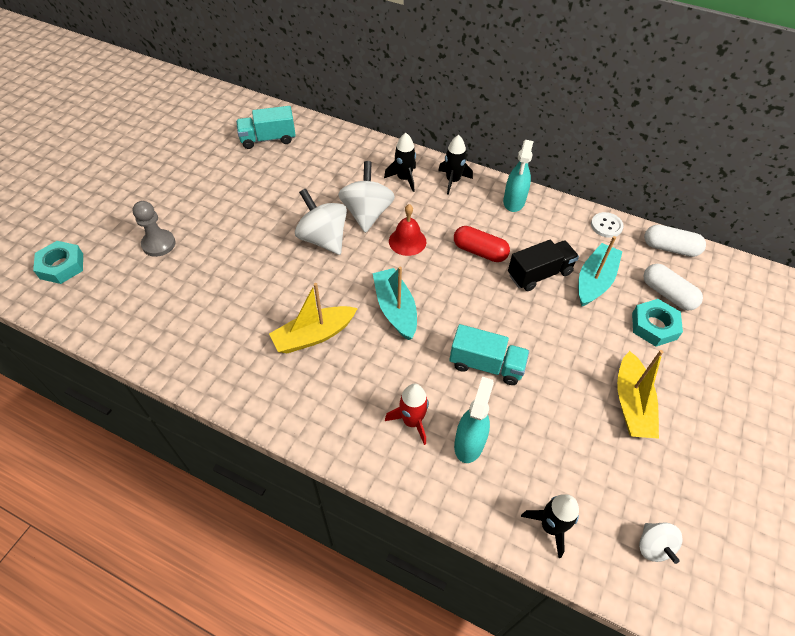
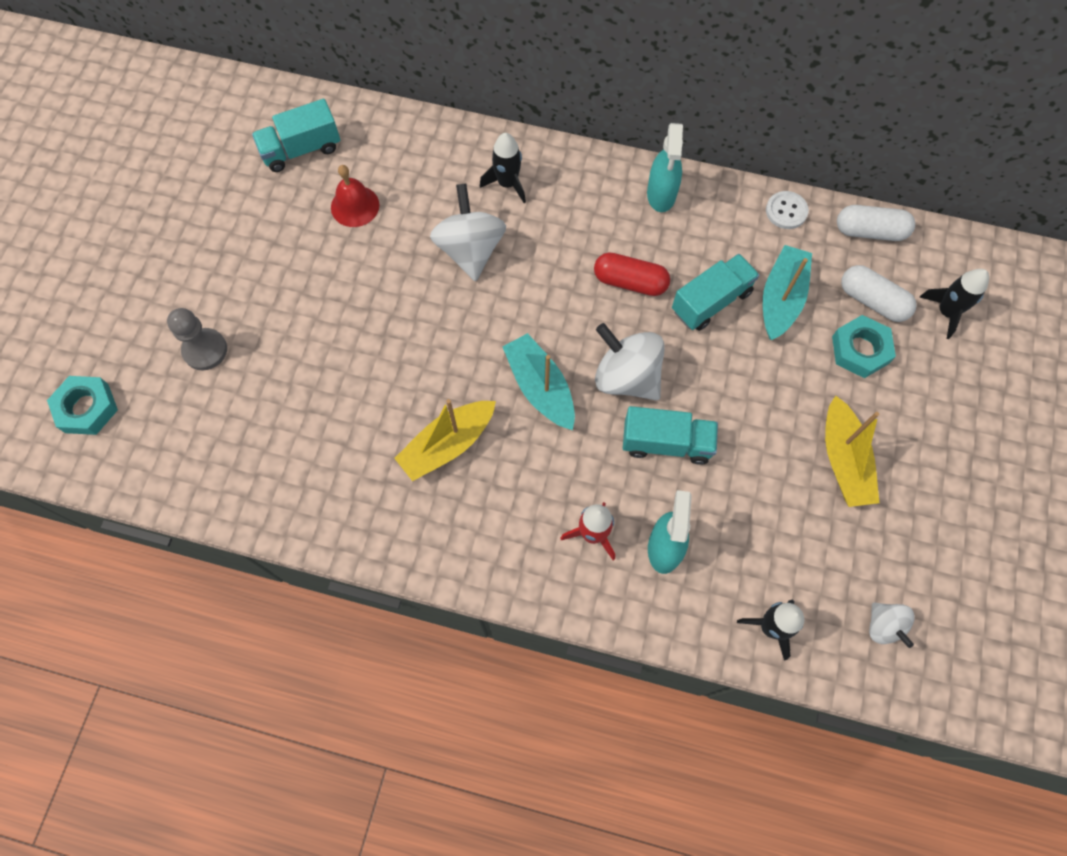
camera: 10 degrees left, 15 degrees up
(323, 239) = (422, 300): white spinning top -> white spinning top (626, 377)
(407, 241) = (533, 283): red bell -> red bell (355, 206)
(453, 181) = (574, 175): black rocket -> black rocket (946, 312)
(539, 274) = (711, 301): black truck -> turquoise truck

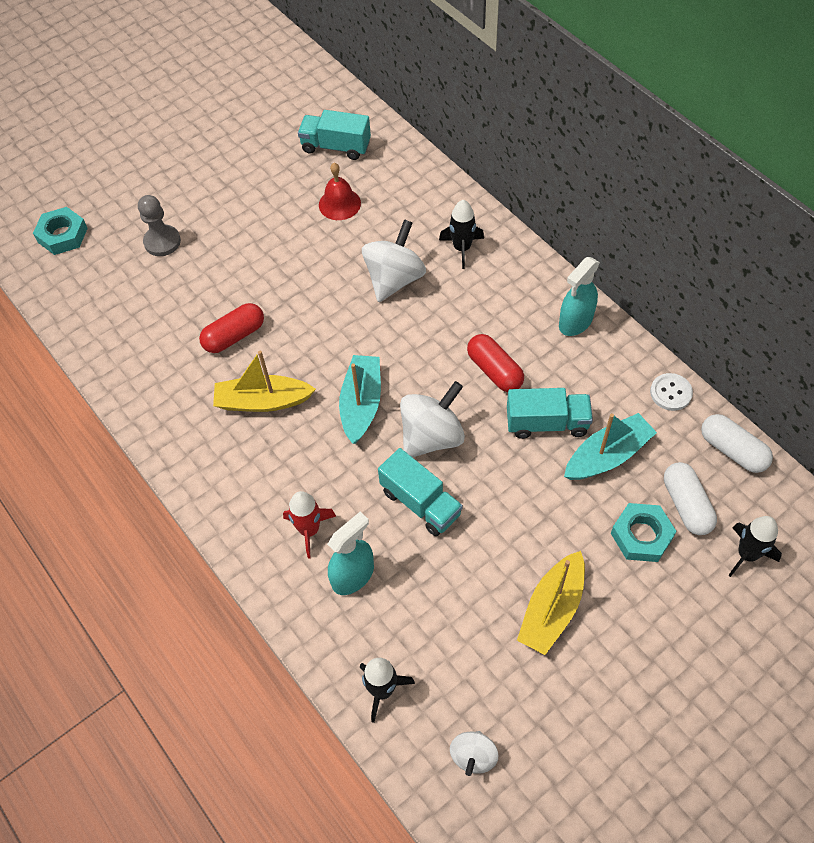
camera: 40 degrees right, 10 degrees down
(364, 399) = (234, 336): none -> red capsule
(626, 377) = (432, 436): white spinning top -> white spinning top turned 60 degrees clockwise

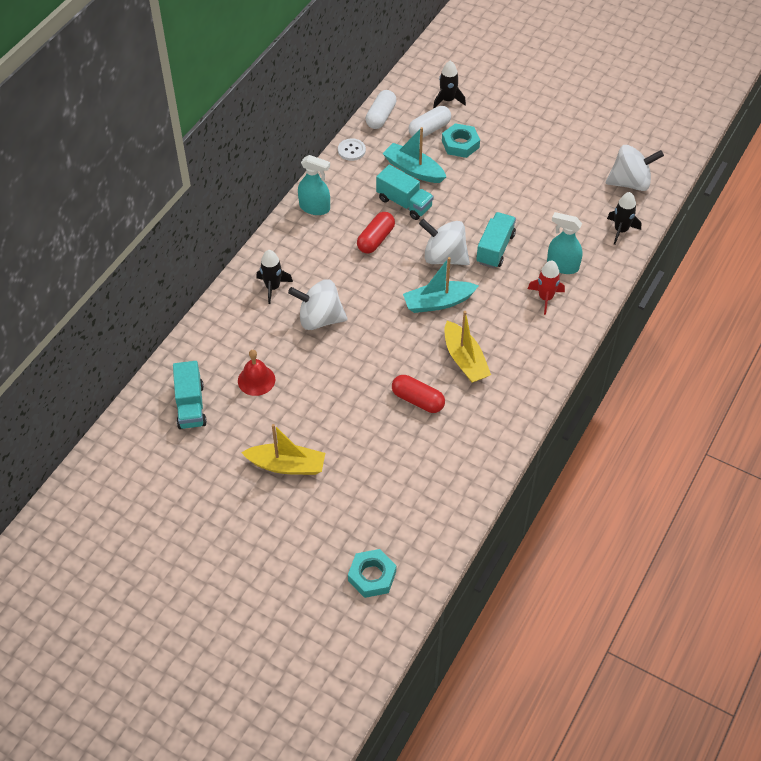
camera: 115 degrees left, 5 degrees down
(162, 242) = (347, 492): grey pawn -> none
(473, 756) = (630, 183): white spinning top -> white spinning top, size x1.80
(547, 423) = (404, 203): turquoise truck -> turquoise truck turned 150 degrees clockwise
(552, 609) = (529, 171): yellow boat -> yellow boat (286, 465)

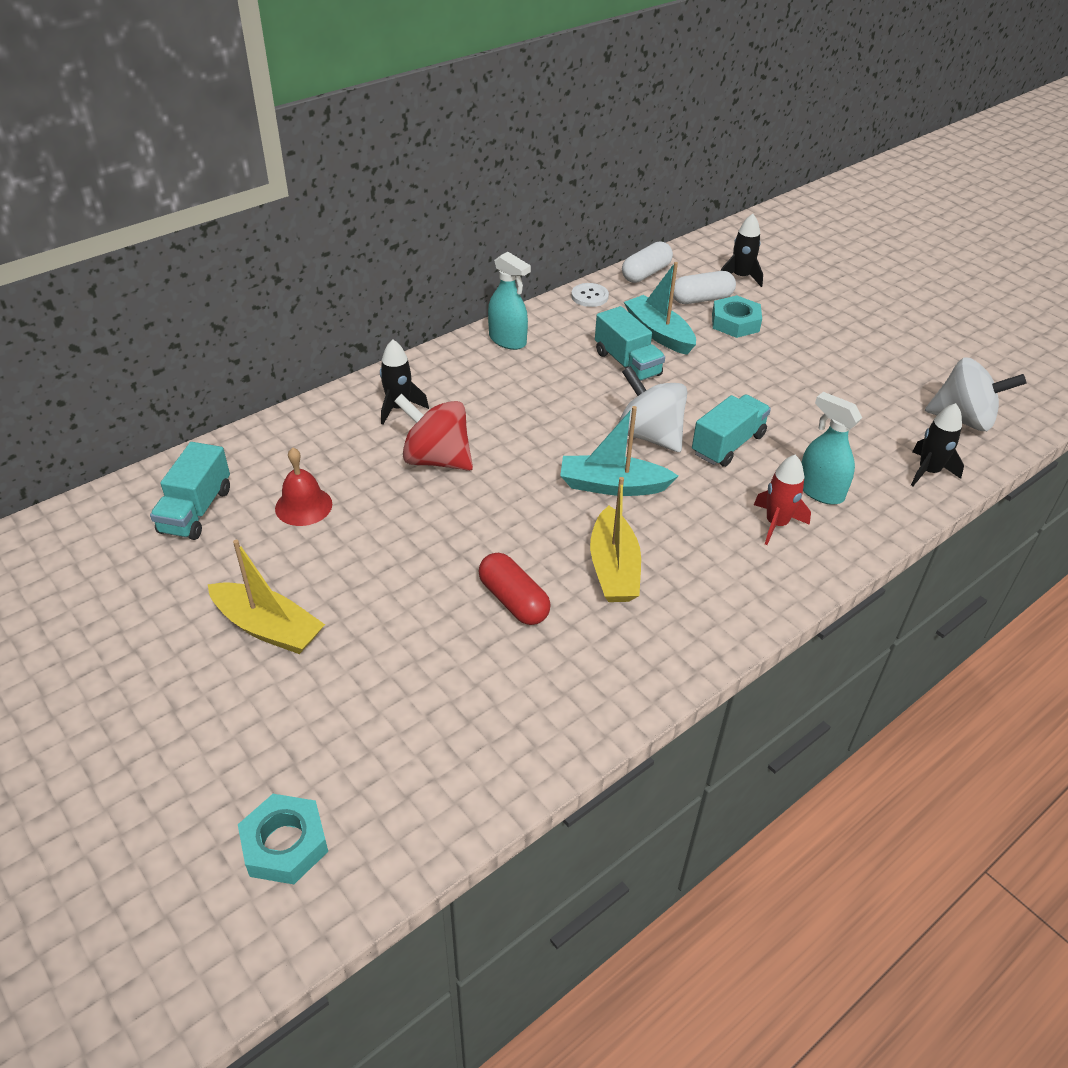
camera: 20 degrees right, 10 degrees down
(319, 319) = (436, 459): white spinning top -> red spinning top
(376, 239) = (566, 392): red capsule -> none

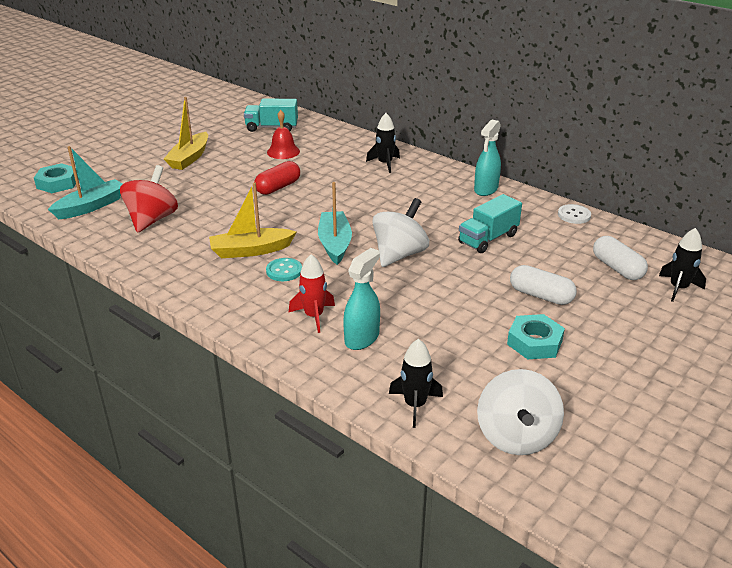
camera: 80 degrees right, 10 degrees down
(436, 459) = (338, 181): red spinning top -> red spinning top (152, 220)
(513, 600) = (217, 220): red capsule -> red capsule (278, 187)
(646, 273) = (635, 238): white capsule -> white capsule (541, 296)
(659, 333) = (543, 250): turquoise boat -> turquoise boat (91, 206)
(672, 540) = (284, 271): none -> turquoise button
(728, 444) = (404, 290): turquoise truck -> none
(735, 322) = (592, 288): turquoise nut -> turquoise nut (534, 342)

